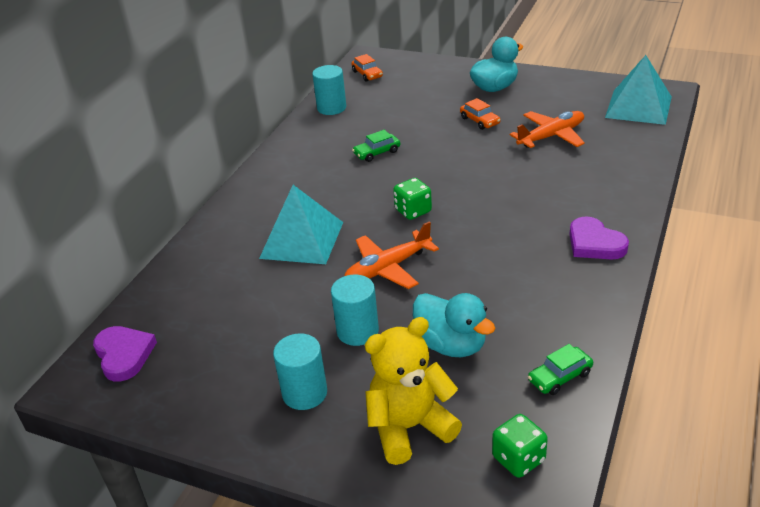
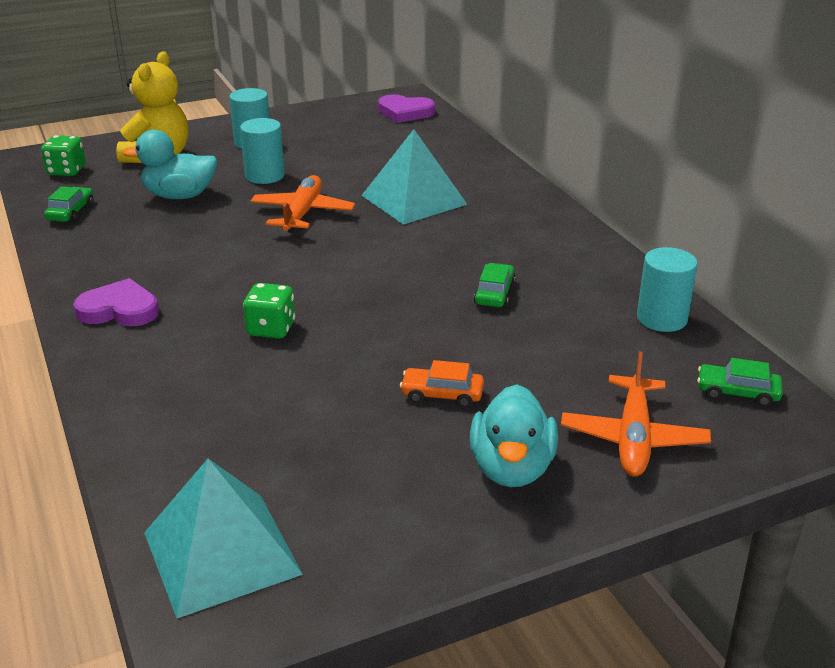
camera: 130 degrees right, 5 degrees down
(367, 74) = (737, 392): orange car -> green car
(413, 211) = (352, 259): green dice -> green dice (271, 329)
(551, 136) = (308, 418): orange plane -> orange plane (633, 438)

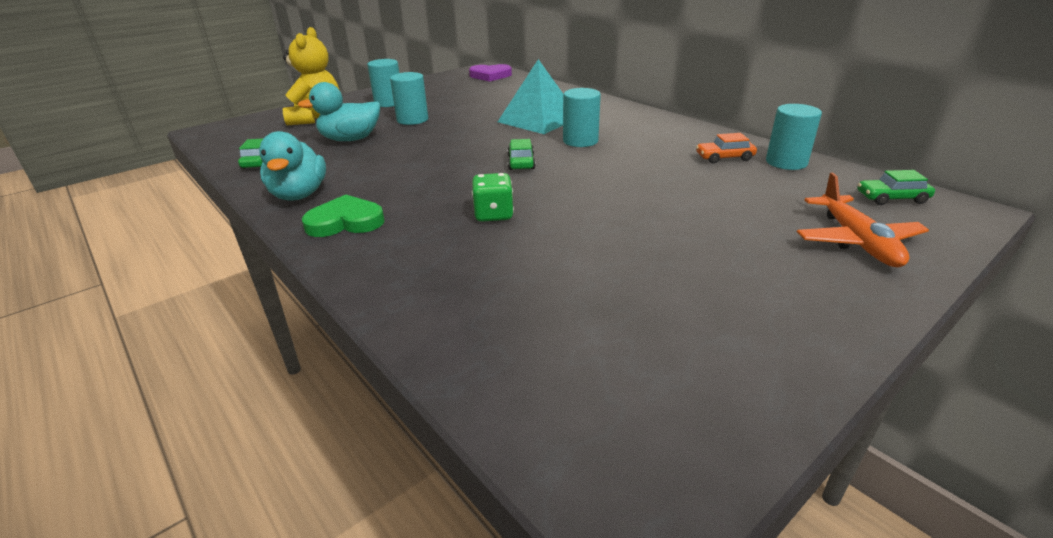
camera: 15 degrees left, 0 degrees up
(66, 171) = (242, 136): green dice -> none
(119, 310) = (345, 222): purple heart -> green heart
(221, 552) = (595, 418): turquoise pyramid -> none
(302, 213) = (460, 137): orange plane -> none
(439, 242) = (580, 141): none -> turquoise cylinder
(442, 394) = (678, 237): orange car -> orange car (724, 157)
(494, 293) = (652, 165): green car -> green car (521, 162)
(511, 468) = (790, 282): turquoise duck -> turquoise duck (299, 195)

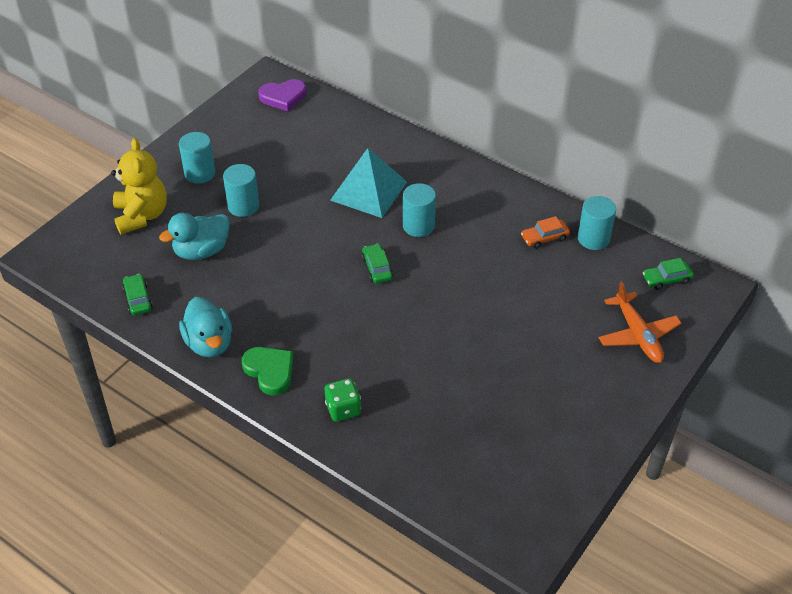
camera: 15 degrees left, 15 degrees up
(345, 222) = (270, 371): green heart -> green heart turned 75 degrees clockwise
(493, 214) = (381, 344): green dice -> green dice (343, 409)

